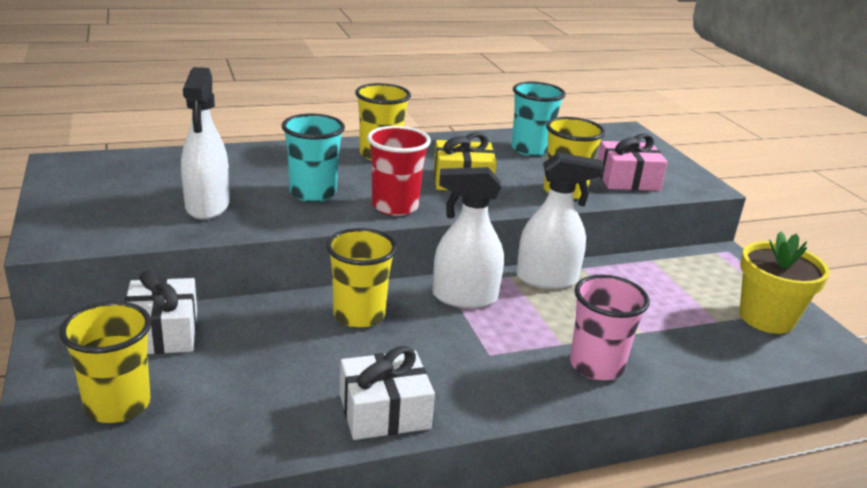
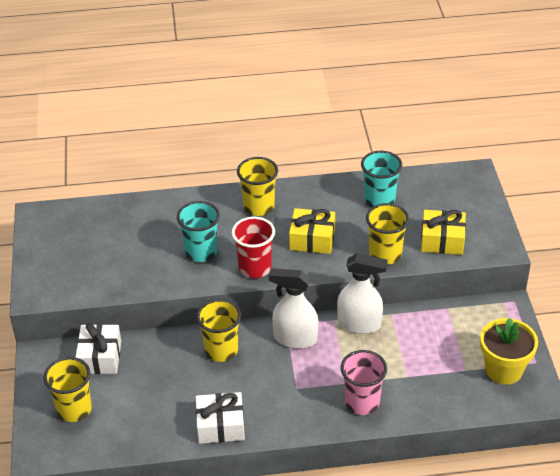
camera: 15 degrees right, 15 degrees up
(207, 206) = (129, 265): white spray bottle -> none
(627, 180) = (442, 240): pink gift -> yellow gift

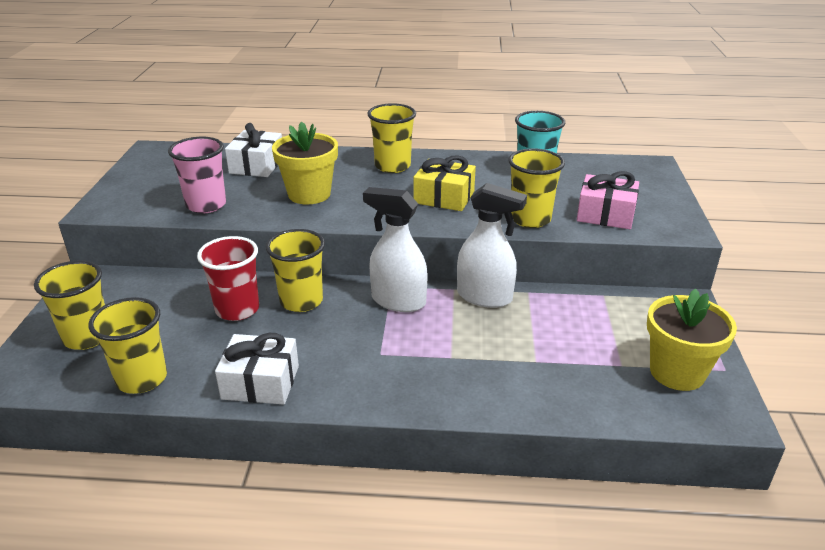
camera: 10 degrees right, 10 degrees down
(100, 357) = (153, 289): white gift -> white gift (257, 165)
(135, 437) = (142, 379): none -> yellow cup
(201, 252) = (309, 194): turquoise cup -> yellow flower pot
(255, 268) = (365, 214): red cup -> red cup (237, 309)
(362, 402) = (465, 383): pink cup -> pink cup (206, 205)
(442, 240) = (605, 214): yellow gift -> pink gift

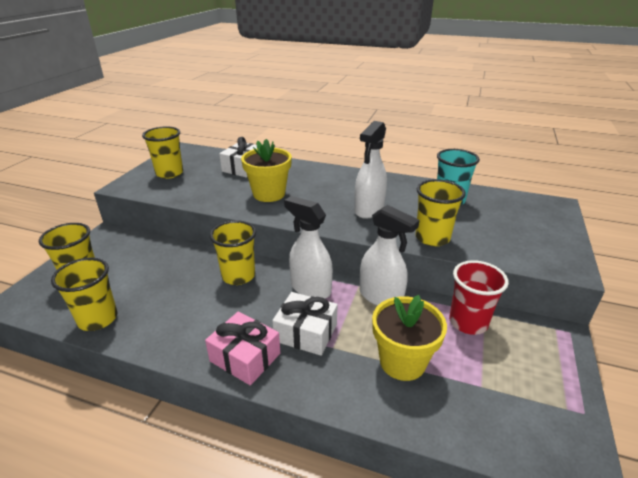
camera: 15 degrees right, 0 degrees up
(206, 205) = (194, 193): pink cup -> none
(237, 309) = (190, 275): red cup -> red cup (468, 322)
(260, 382) = (177, 339): white gift -> white gift (306, 333)
(392, 166) = (340, 180): yellow cup -> yellow cup (169, 173)
(444, 197) = (369, 210): yellow gift -> white spray bottle
(605, 214) = (500, 243): pink gift -> pink gift (245, 357)
(677, 372) = (534, 405): yellow flower pot -> yellow flower pot (402, 362)

